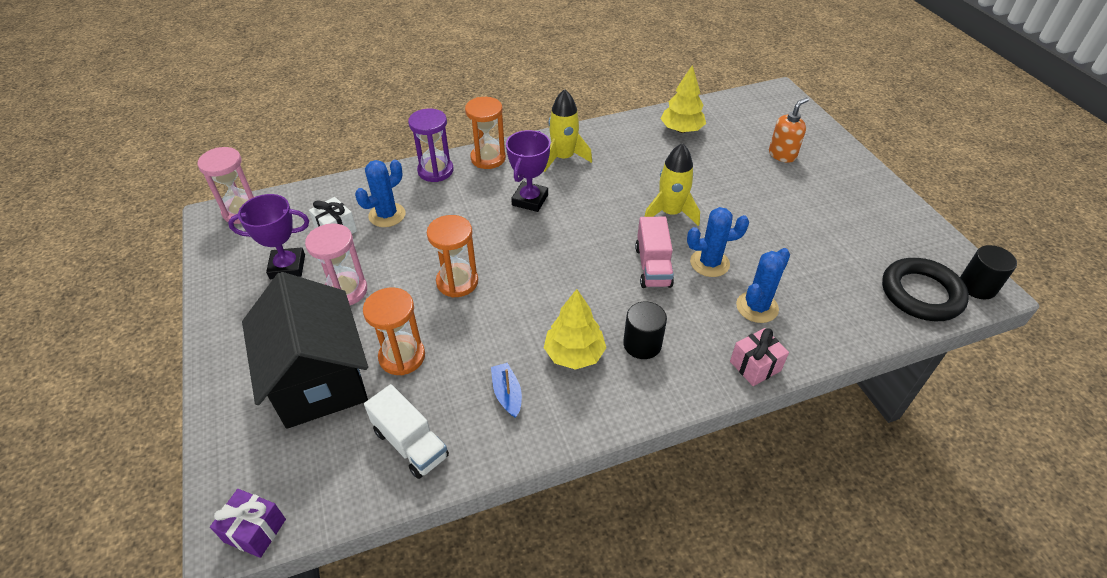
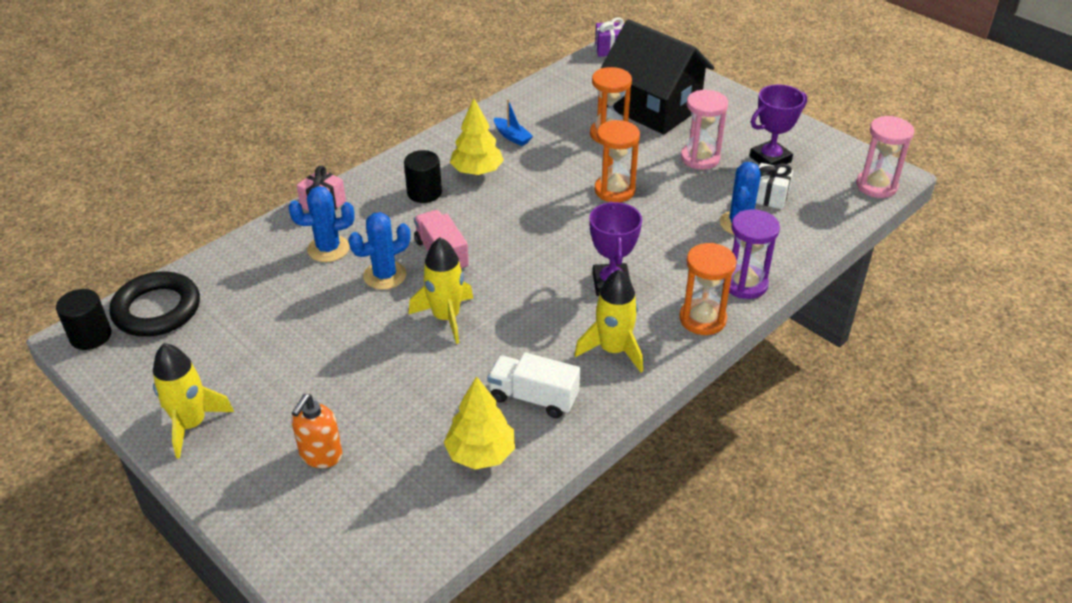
camera: 155 degrees right, 5 degrees down
(410, 443) = (557, 99): white truck -> white truck (533, 398)
(757, 307) = (328, 249): blue cactus -> blue cactus turned 60 degrees clockwise
(873, 195) = (191, 424): none -> yellow rocket

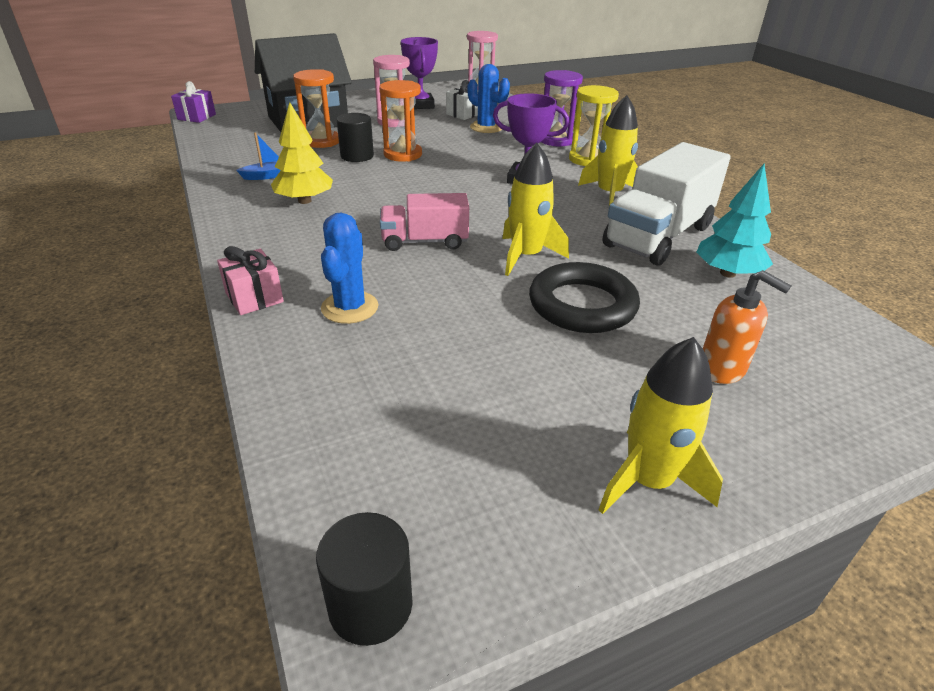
camera: 70 degrees left, 5 degrees down
(157, 310) = (357, 494): black ring -> black ring (582, 305)
(385, 275) = (432, 278): blue cactus -> none
(424, 193) = (308, 232): black cylinder -> black cylinder (357, 156)
(480, 453) = (727, 273): yellow tree -> turquoise tree
(533, 398) = (658, 236): white truck -> white truck, size x1.67
(702, 319) = (587, 159): orange hourglass -> yellow hourglass

